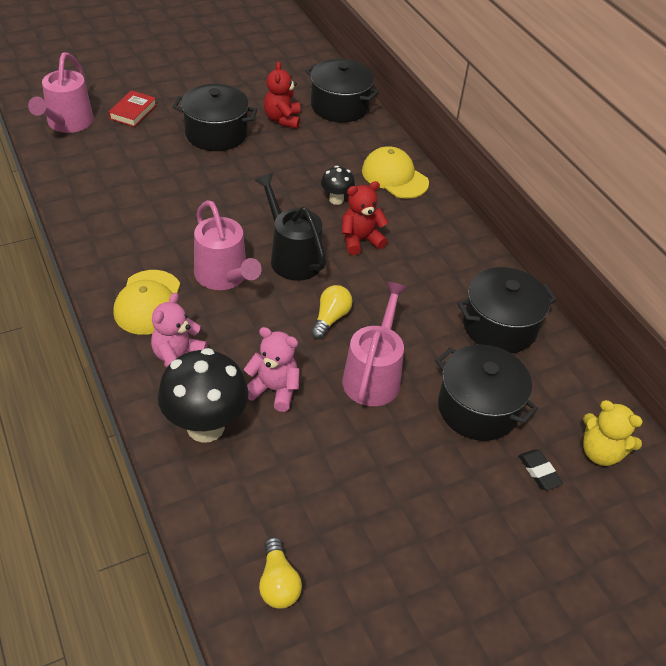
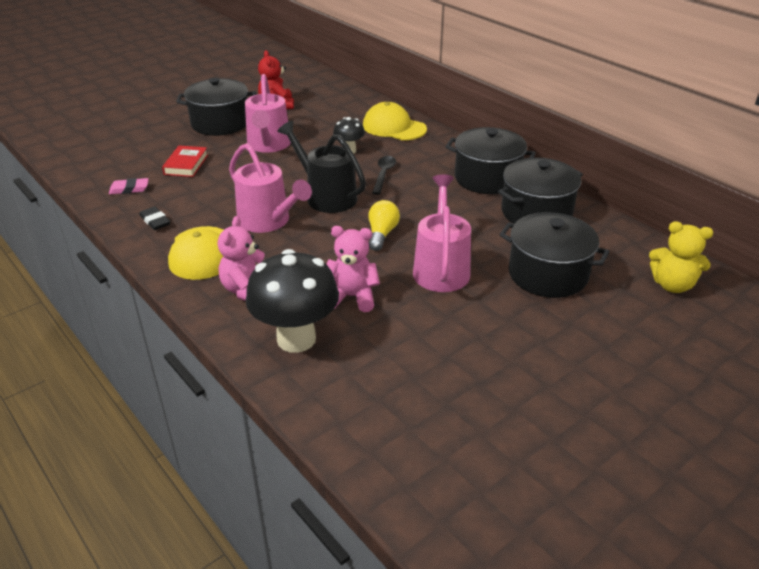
camera: 10 degrees left, 10 degrees down
(67, 123) = (75, 137): pink watering can -> pink watering can (268, 145)
(102, 205) = (129, 189): none -> pink eraser
(133, 112) = (136, 120): red book -> red book (186, 164)
(278, 583) = (424, 454): yellow light bulb -> none
(339, 106) = (324, 89): black pot -> black pot (487, 178)
(360, 240) = (383, 174): red teddy bear -> black spoon
(539, 471) = (627, 310): black eraser -> black eraser (155, 221)

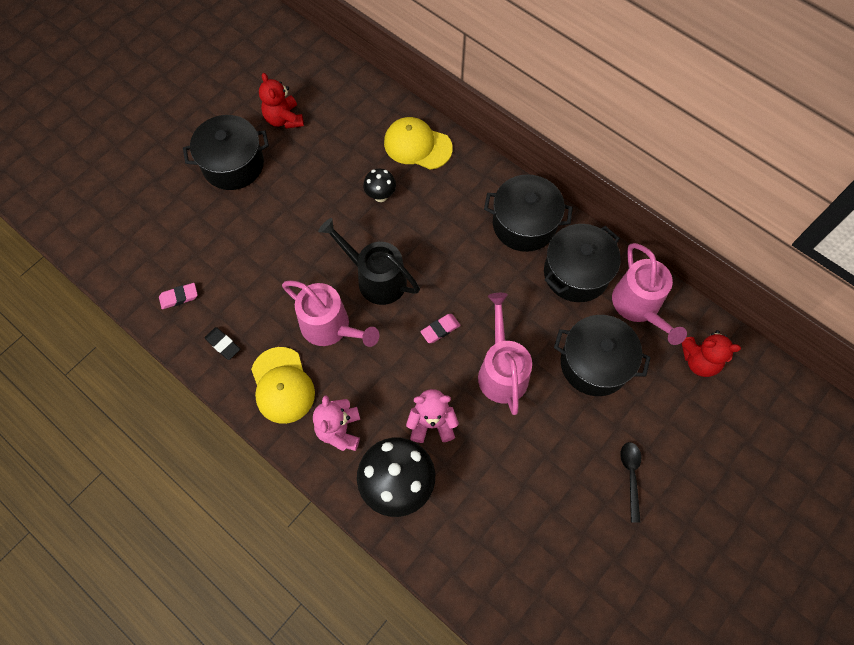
camera: 10 degrees left, 30 degrees up
(186, 164) = (221, 246): red book -> none
(268, 145) = (296, 198): pink watering can -> pink watering can (639, 306)
(381, 234) = (440, 329): yellow light bulb -> pink eraser
(383, 174) = (423, 233): black spoon -> black spoon (631, 476)
(672, 285) = (699, 361): yellow teddy bear -> red teddy bear

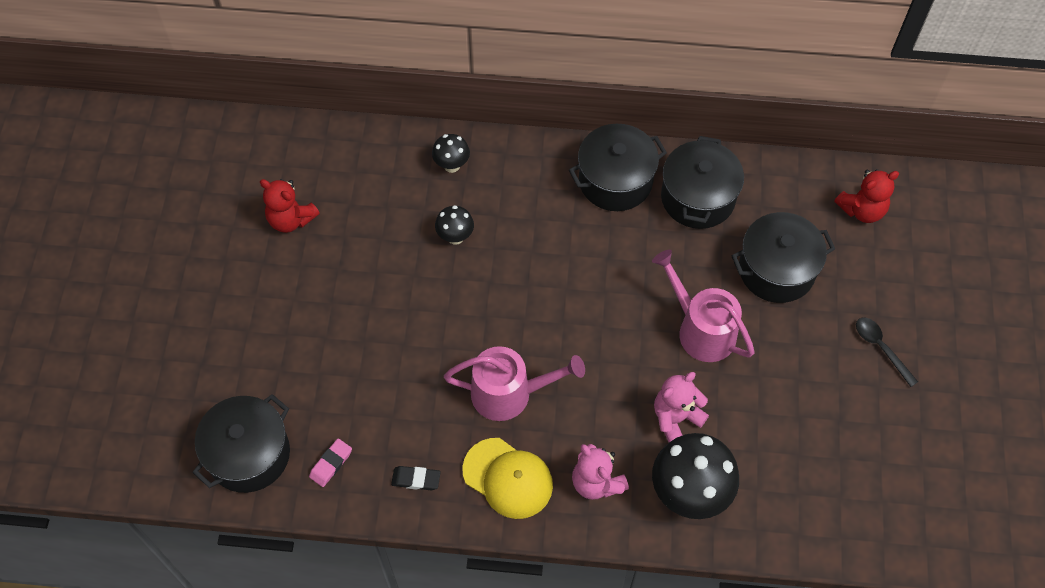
camera: 35 degrees left, 5 degrees down
(233, 164) = (275, 297): black pot -> black pot (249, 454)
(376, 278) = (516, 319): black watering can -> none
(417, 145) = (452, 165): yellow cap -> black mushroom
(440, 329) = (615, 328): pink eraser -> none
(639, 306) = (775, 193): pink watering can -> none

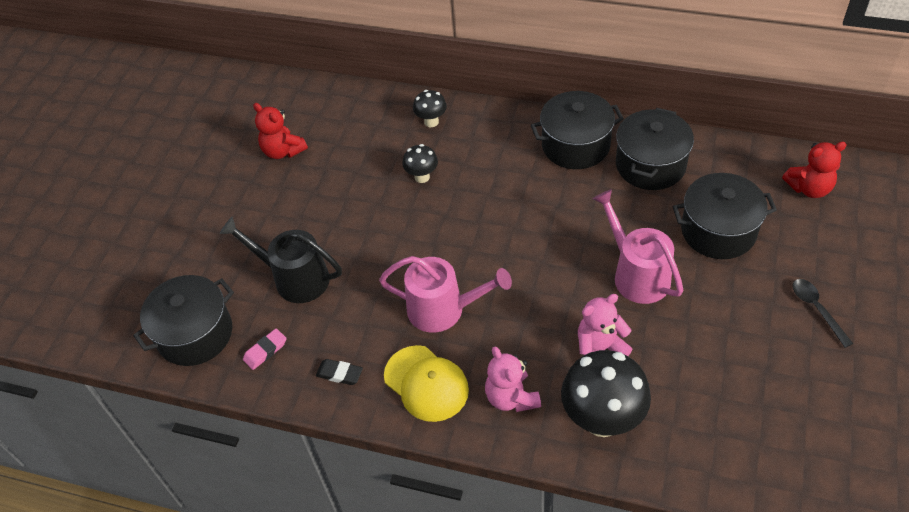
camera: 15 degrees right, 10 degrees down
(342, 376) = (295, 278): none -> black watering can

